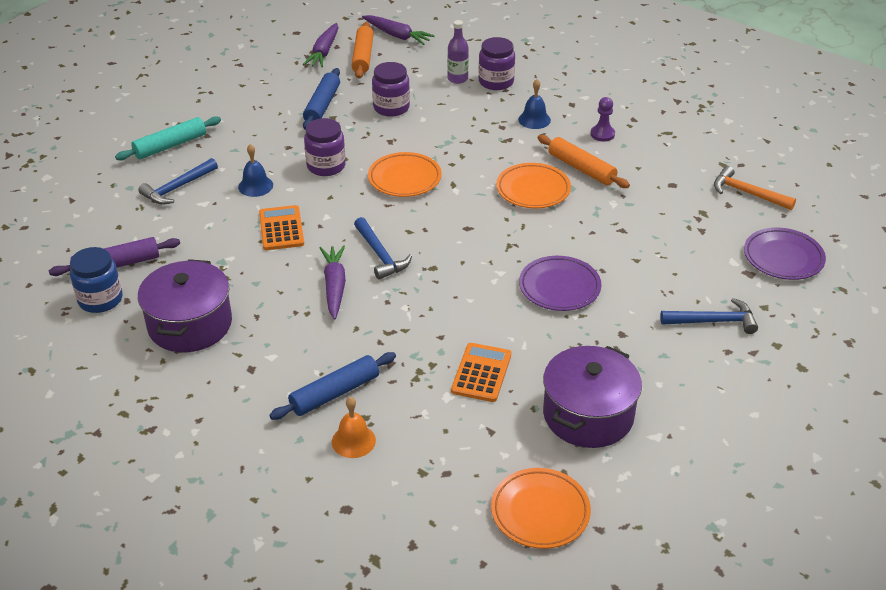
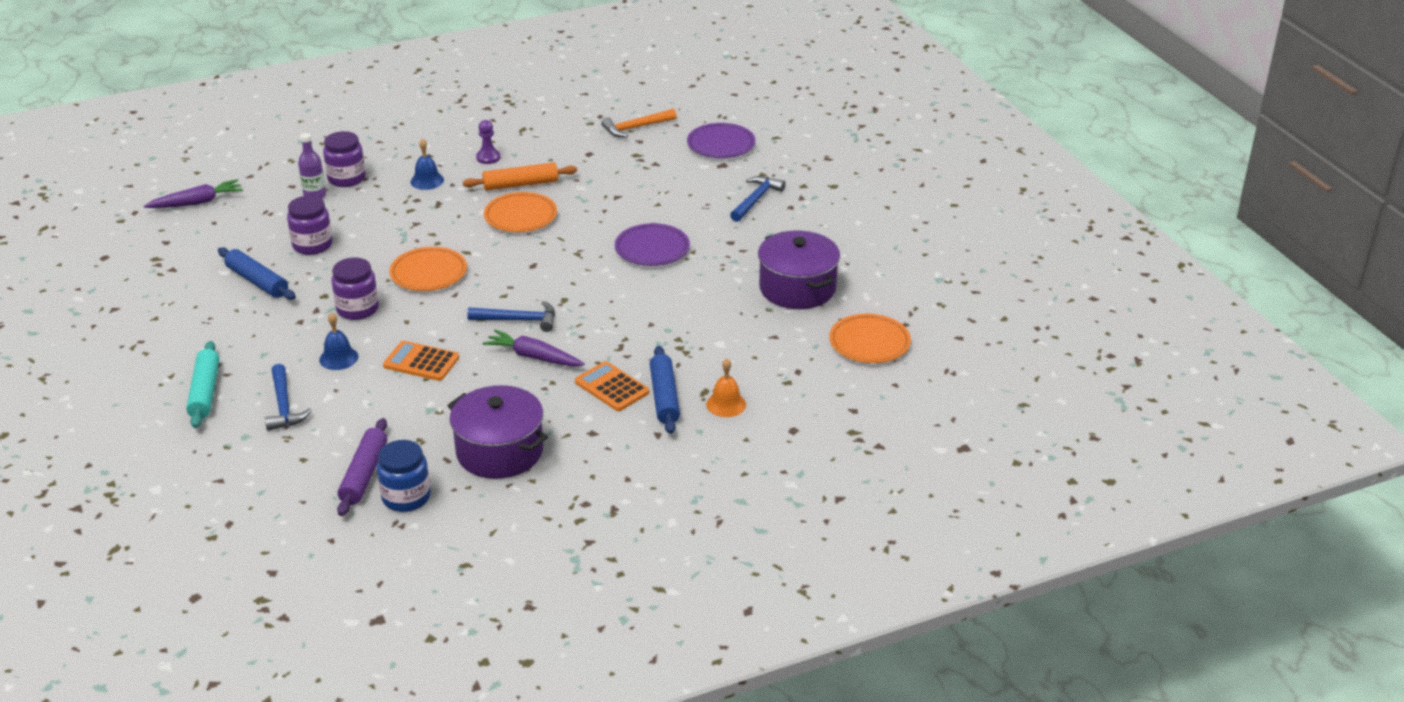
camera: 60 degrees left, 5 degrees down
(324, 52) = (165, 252): purple carrot -> none
(363, 56) = (206, 233): orange rolling pin -> none
(481, 373) = (710, 319): orange calculator -> orange calculator (611, 387)

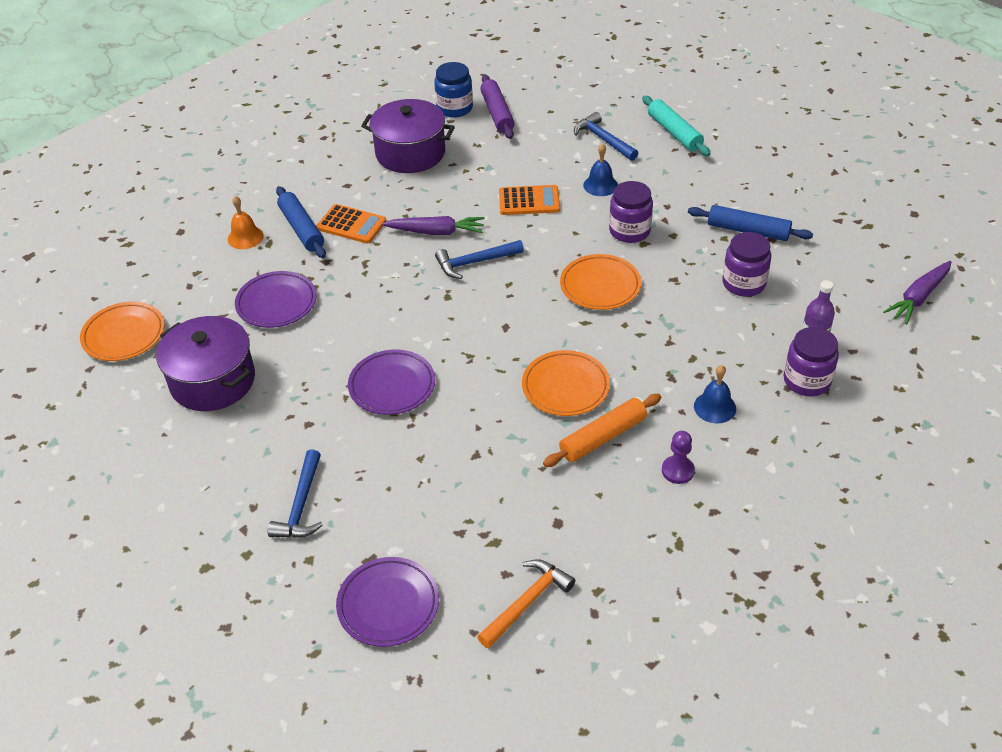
camera: 160 degrees right, 10 degrees up
(719, 333) = (276, 303): none -> purple plate

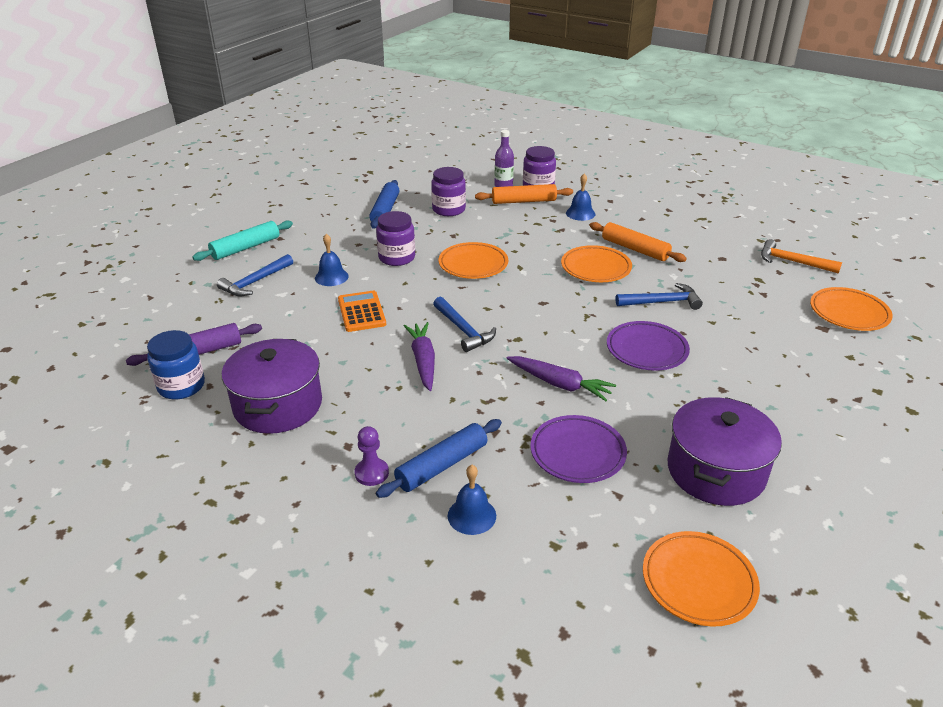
camera: 105 degrees left, 10 degrees down
(245, 237) = (471, 515): orange bell -> blue bell
(301, 505) = (807, 372): blue hammer -> blue hammer (662, 302)
(351, 224) = (424, 425): orange calculator -> none
(388, 605) = (849, 313): purple plate -> orange plate
(677, 471) = (645, 222): purple pawn -> purple pawn (371, 473)
(760, 357) = (524, 201): none -> orange rolling pin
(918, 298) = (443, 157): purple carrot -> purple carrot (560, 384)

